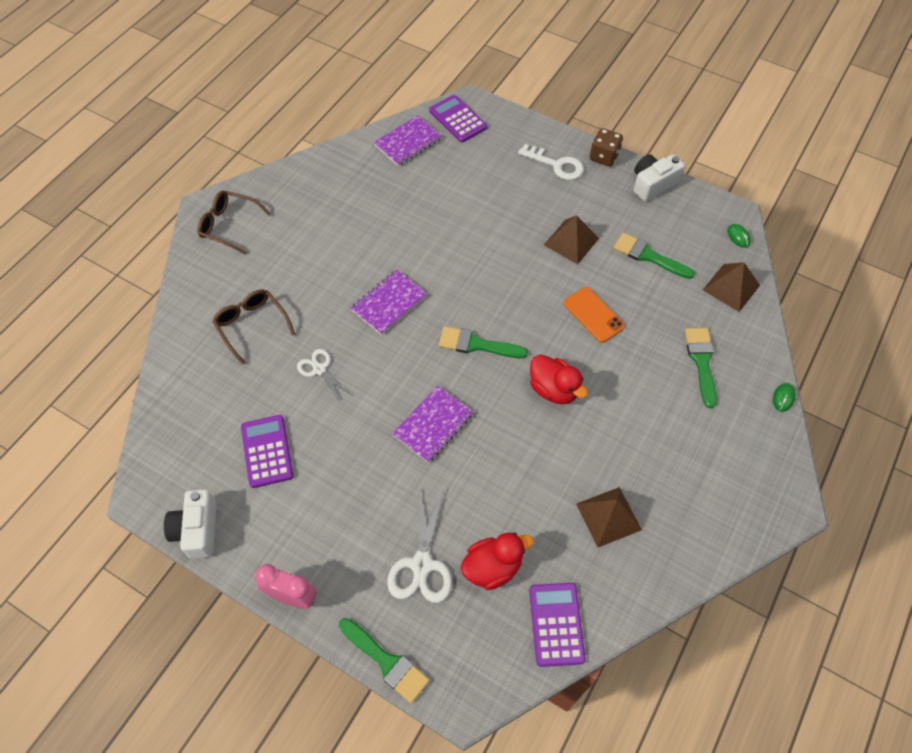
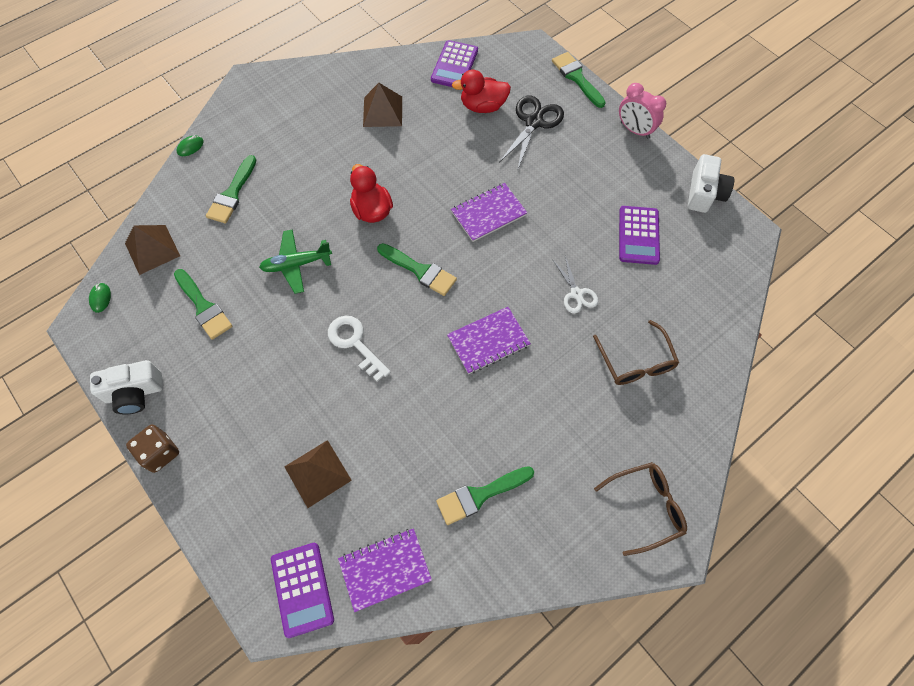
camera: 160 degrees left, 5 degrees up
(229, 225) = (646, 507): brown glasses -> brown glasses turned 60 degrees counterclockwise
(357, 198) = (480, 495): none -> green brush
(422, 564) = (534, 122): white scissors -> black scissors
(556, 165) = (222, 461): white key -> white key (355, 343)
(571, 241) = (269, 350): brown pyramid -> brown pyramid (318, 473)
(593, 315) = (296, 264): orange phone -> green plane

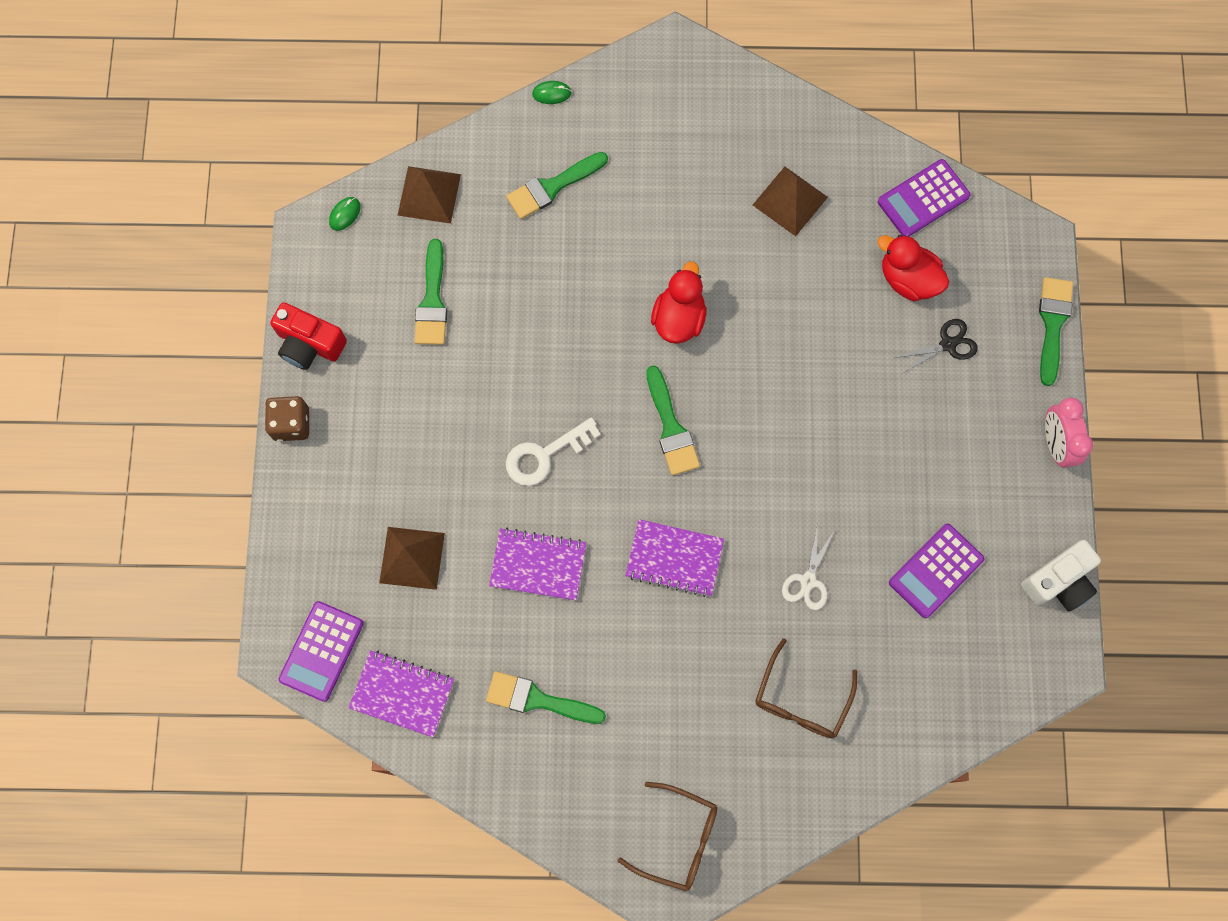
camera: 40 degrees right, 10 degrees up
(134, 393) = (309, 344): white camera -> red camera
(296, 264) = (555, 322): green plane -> none
(355, 343) = (544, 455): white key -> white key turned 120 degrees counterclockwise
(488, 213) = (797, 418): purple notebook -> purple notebook (538, 565)
(534, 122) = (948, 344): black scissors -> black scissors, size x0.62

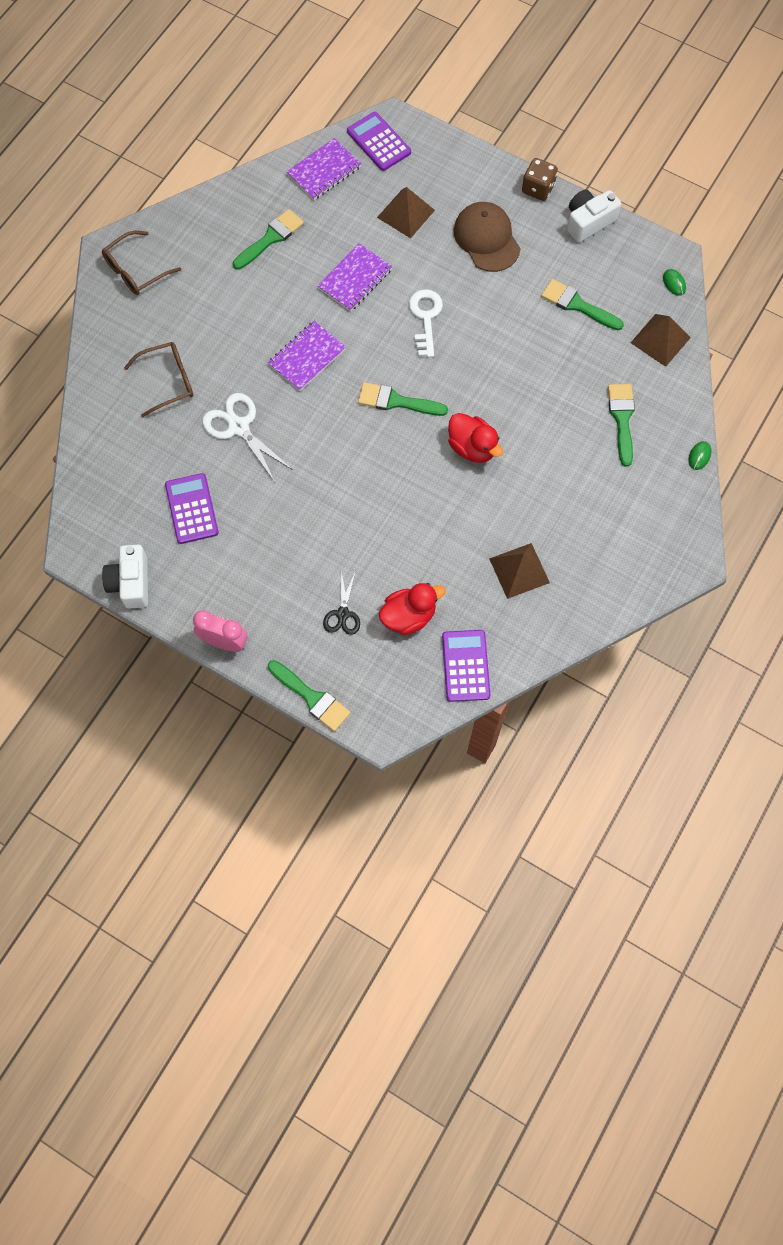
camera: 120 degrees right, 5 degrees down
(309, 344) = (588, 222): red camera -> white camera
(396, 445) = (486, 239): none -> brown cap
(801, 699) = (168, 381): brown glasses -> brown glasses turned 105 degrees clockwise
(808, 581) = (239, 427): white scissors -> white scissors, size x1.61

